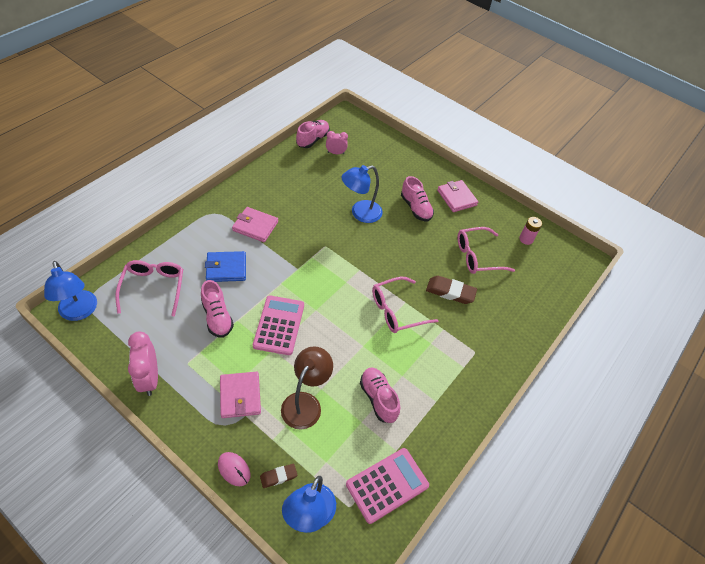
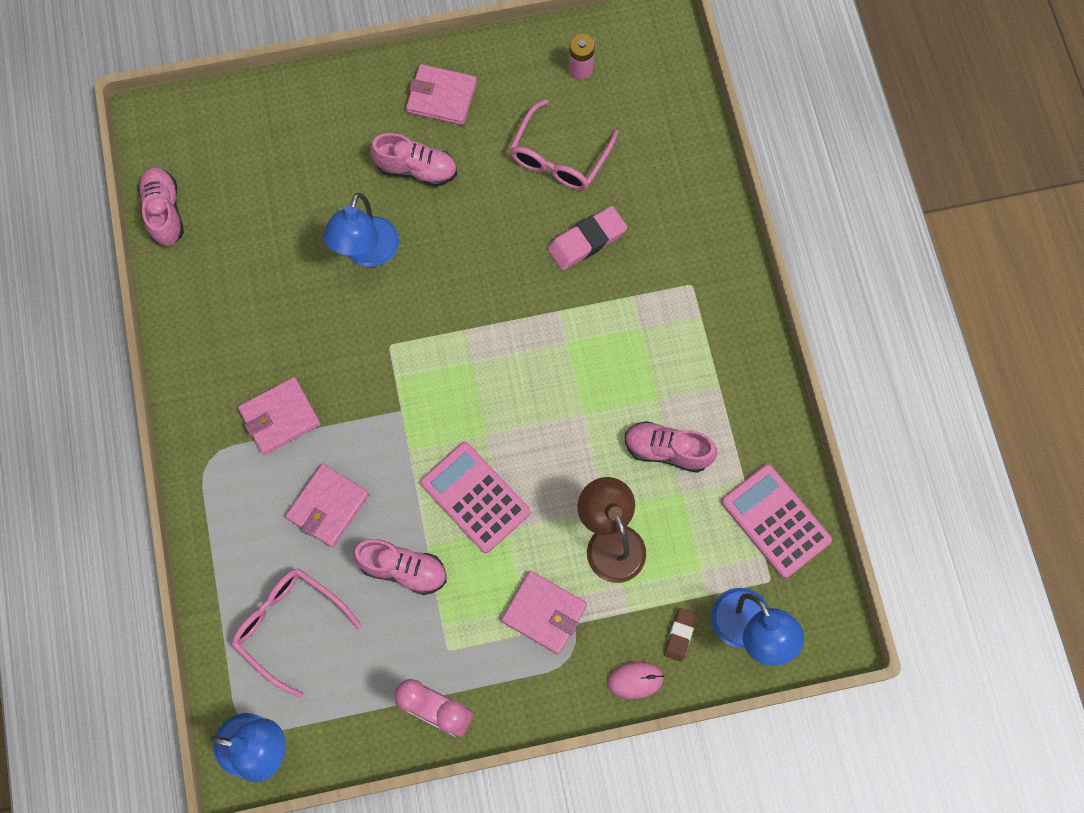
camera: 45 degrees left, 20 degrees up
(226, 268) = (328, 506): blue wallet -> pink wallet
(335, 153) = (221, 198): pink clock -> none
(387, 485) = (775, 521): pink calculator -> pink calculator turned 45 degrees counterclockwise
(397, 310) = (564, 331): pink glasses -> none
(450, 292) = (586, 241): brown eraser -> pink eraser

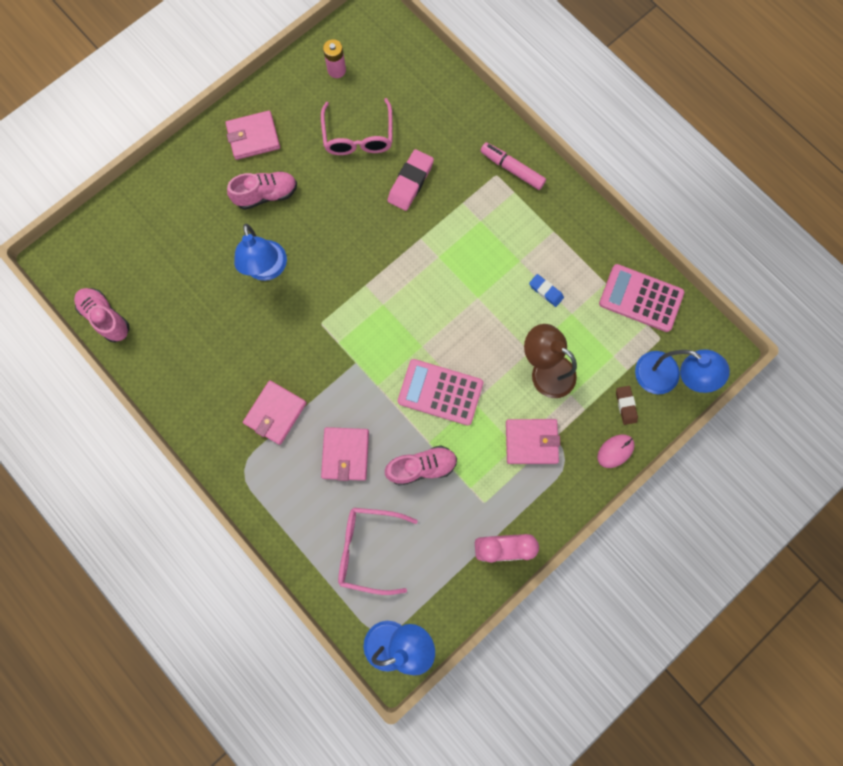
camera: 30 degrees left, 5 degrees up
(667, 450) = (545, 291): pink shoe -> blue eraser
(714, 288) = (512, 169): none -> pink marker

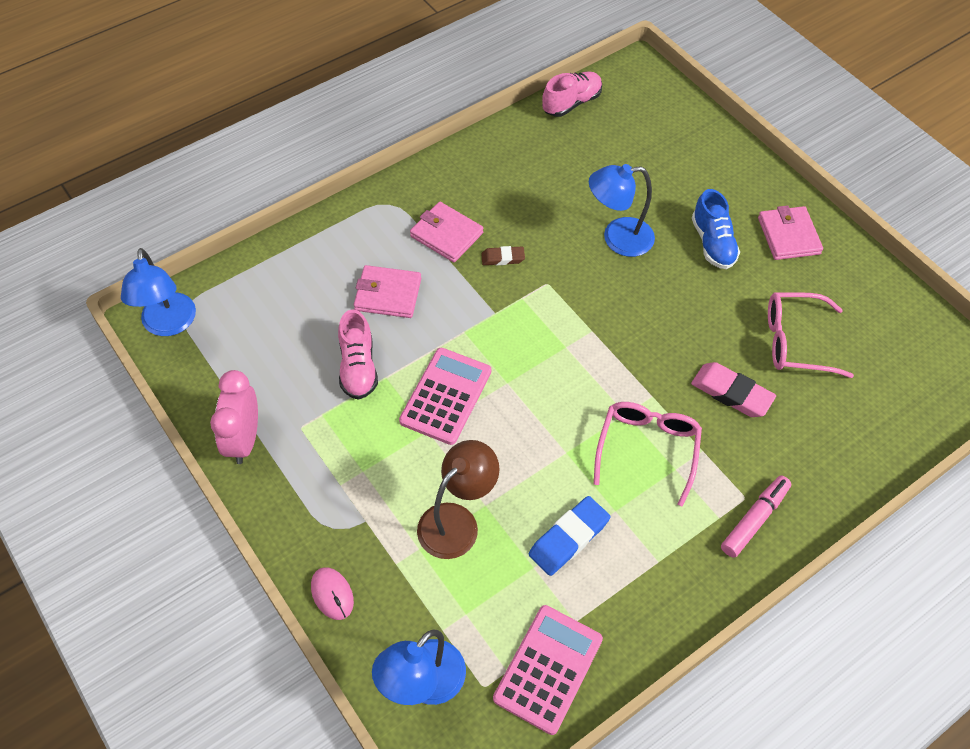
camera: 95 degrees right, 20 degrees down
(266, 195) = (712, 243): pink shoe -> blue shoe
(336, 70) = (891, 326): pink battery -> none
(368, 549) = (277, 306): pink glasses -> pink glasses (647, 449)
(531, 442) = (365, 491): pink wallet -> none
(545, 291) = (568, 538): blue eraser -> blue eraser, size x1.70
(625, 405) = (392, 619): brown eraser -> brown eraser (502, 258)

